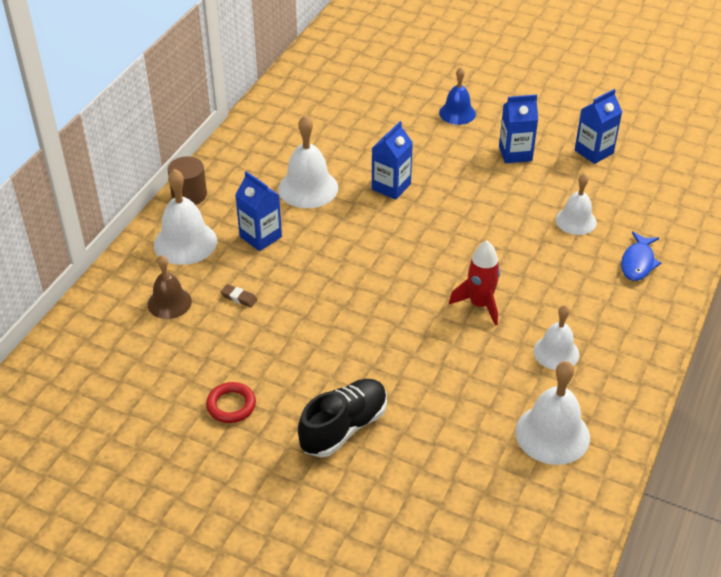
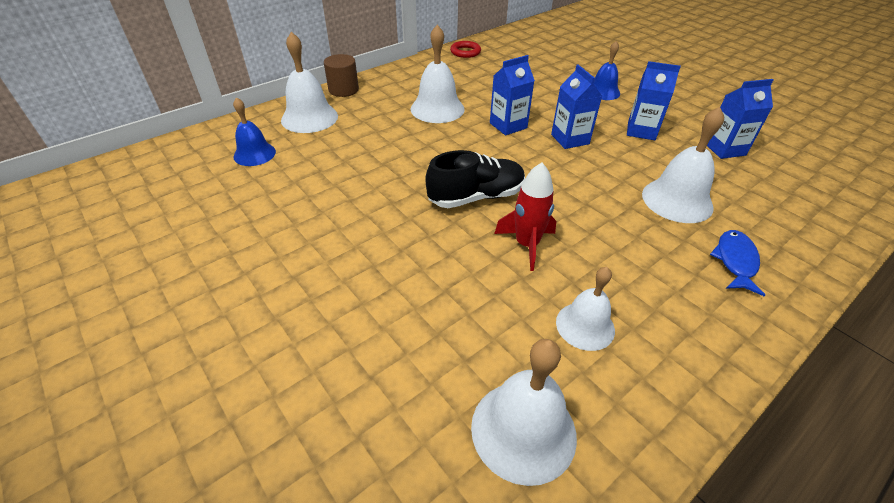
camera: 25 degrees right, 0 degrees up
(169, 303) = (254, 154): brown bell -> blue bell
(231, 405) = (215, 252): red ring -> red ring (465, 52)
(239, 297) = (311, 167): brown eraser -> none
(260, 237) = (370, 130): blue carton -> blue carton (570, 139)
(344, 428) = (293, 317): black shoe -> black shoe (476, 197)
(576, 221) = (677, 200): white bell -> white bell, size x1.52
(638, 262) = (735, 261): blue fish -> blue fish turned 150 degrees clockwise

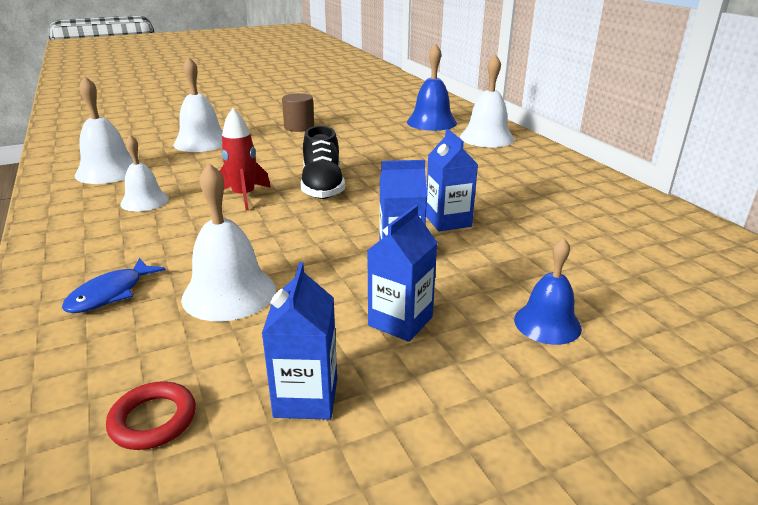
camera: 105 degrees right, 15 degrees down
(254, 154) = (431, 122): blue bell -> blue bell, size x1.52
(343, 90) = (546, 151): brown cylinder -> brown cylinder (299, 127)
(437, 109) = (497, 188): white bell -> white bell (202, 142)
(465, 52) = (686, 226): red ring -> red ring (153, 420)
(735, 261) = (110, 294): blue fish -> blue fish turned 90 degrees clockwise

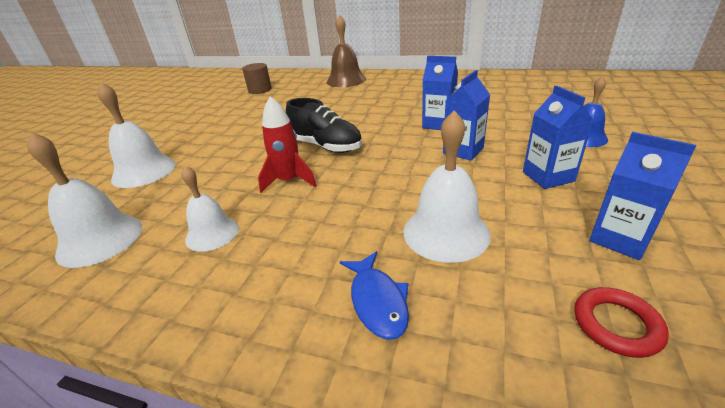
camera: 45 degrees left, 5 degrees up
(299, 127) = (207, 125): brown cylinder -> brown cylinder (260, 90)
(431, 122) = (294, 85): blue bell -> none
(486, 138) = (346, 80): white bell -> brown bell

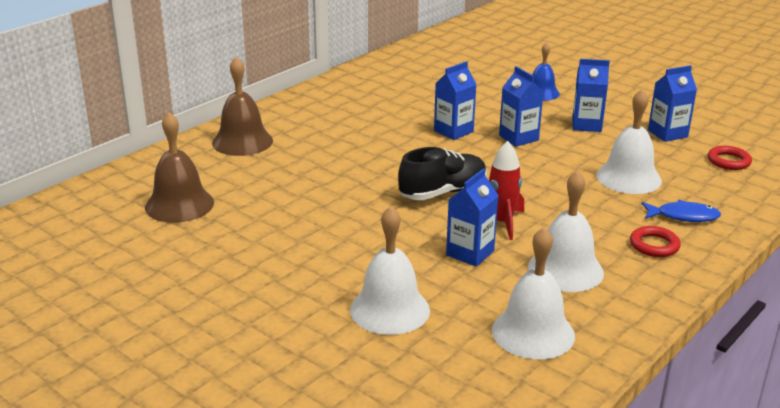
camera: 70 degrees left, 5 degrees down
(212, 233) = (565, 270): white bell -> white bell, size x1.52
(230, 180) = (470, 253): none -> blue carton
(260, 90) = (179, 204): brown cylinder -> brown bell
(284, 287) = (654, 245): none -> red ring

